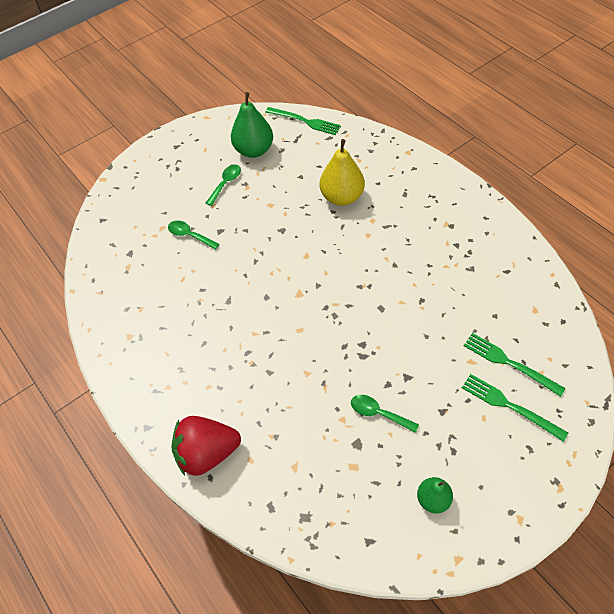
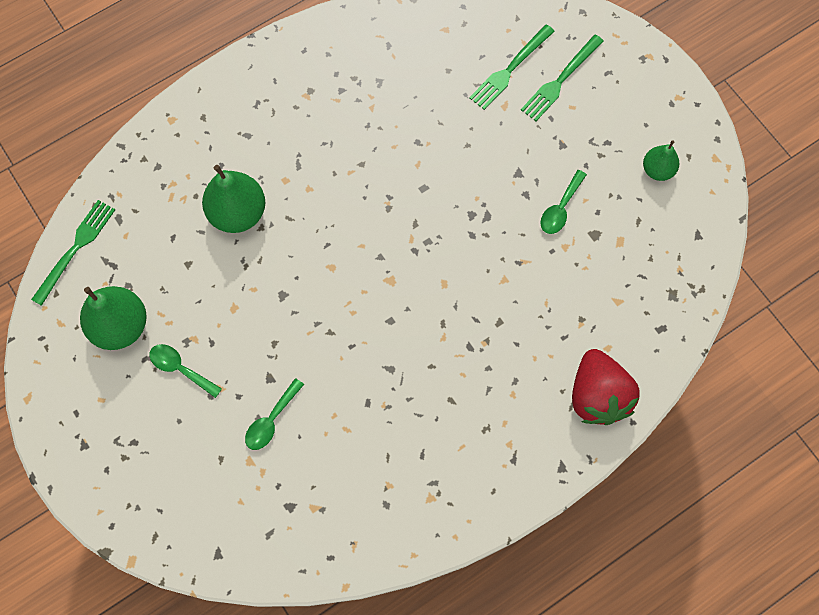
camera: 90 degrees left, 15 degrees up
(342, 197) = (238, 213): yellow pear -> green pear

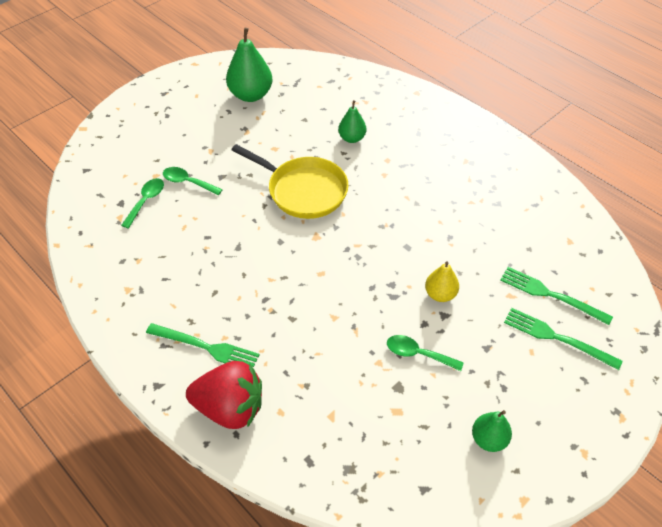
camera: 80 degrees right, 20 degrees down
(76, 248) = (303, 65): green fork -> green fork (206, 347)
(181, 369) = (223, 129): green spoon -> green spoon (146, 201)
(238, 213) = (352, 138): green pear -> green pear, size x0.58
(315, 284) = (303, 190): none -> yellow pan
(492, 170) = (440, 294): none -> yellow pear
(597, 395) = (230, 408): red strawberry -> red strawberry turned 150 degrees counterclockwise

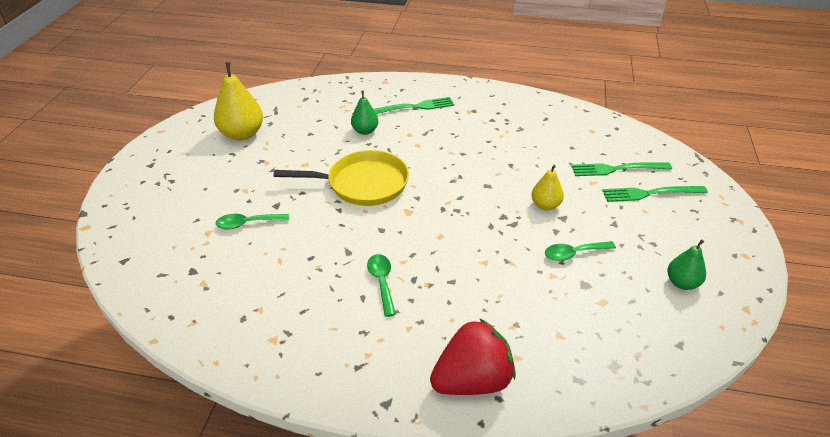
camera: 35 degrees left, 10 degrees down
(146, 201) = (219, 257): green spoon -> green spoon (382, 282)
(206, 347) = (400, 345): green fork -> green fork (414, 107)
(251, 95) = (242, 134): green pear -> yellow pear

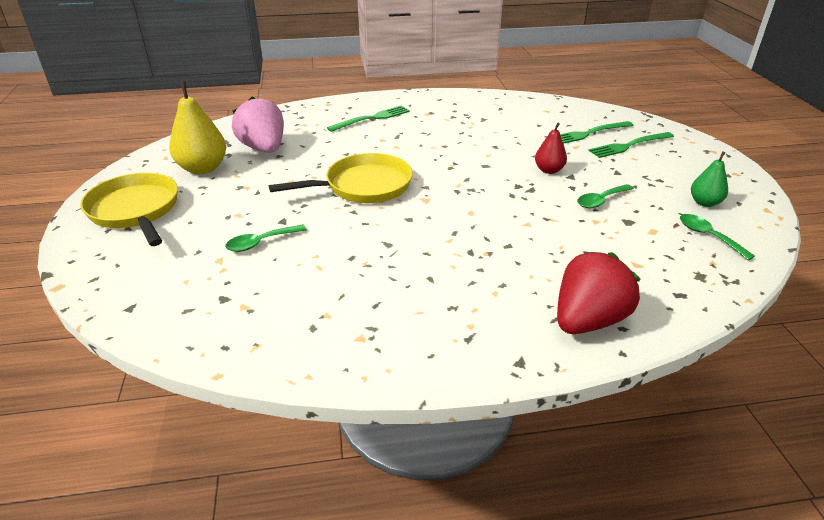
camera: 20 degrees left, 5 degrees down
(171, 167) = (135, 210): none -> yellow pan
(301, 123) = (264, 148): none -> pink strawberry
(365, 131) = (336, 144): green pear -> none
(382, 282) = (441, 261): green spoon -> green spoon (708, 236)
(545, 205) = (548, 170): yellow pear -> red pear

